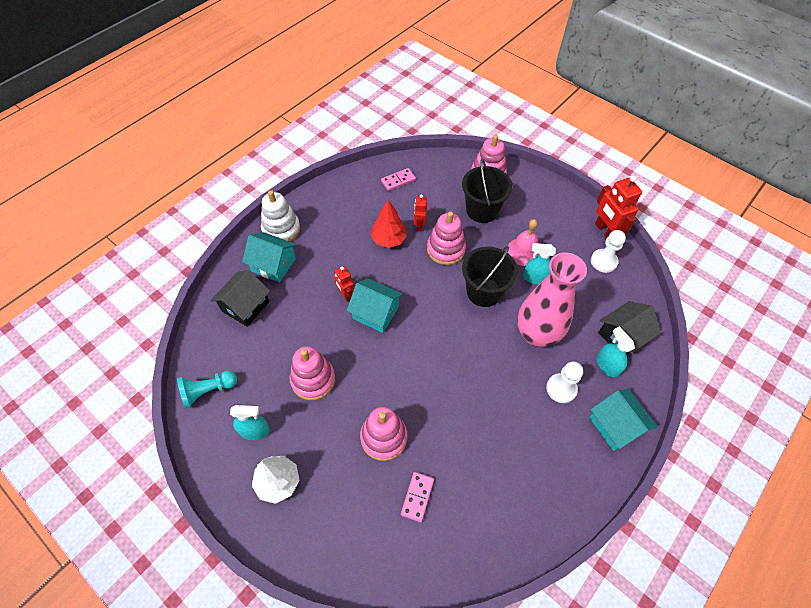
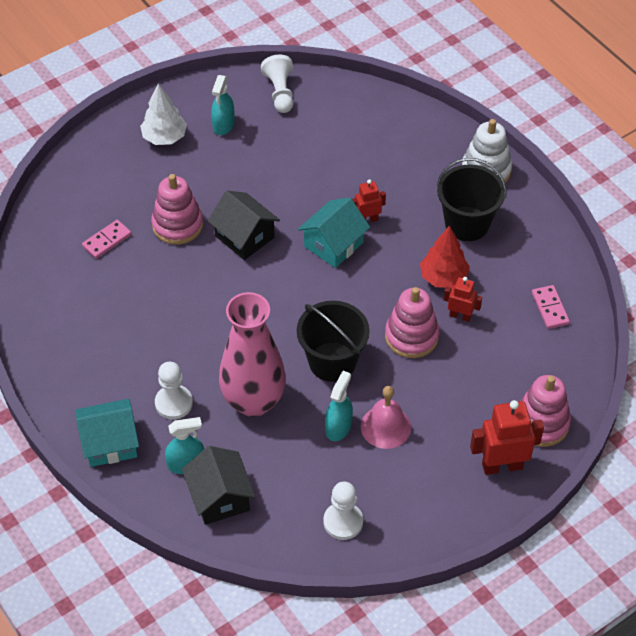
camera: 105 degrees right, 5 degrees down
(208, 391) = (280, 92): turquoise pawn -> white pawn
(245, 306) = (377, 128): black house -> black house (244, 237)
(273, 265) = (430, 158): turquoise house -> none
(313, 379) = (264, 176): pink stacking toy -> none
(417, 497) = (107, 240): pink domino -> pink domino turned 75 degrees counterclockwise
(482, 210) = (472, 397): black bucket -> black bucket (467, 224)
(605, 231) = (396, 545): red robot -> red robot (502, 466)

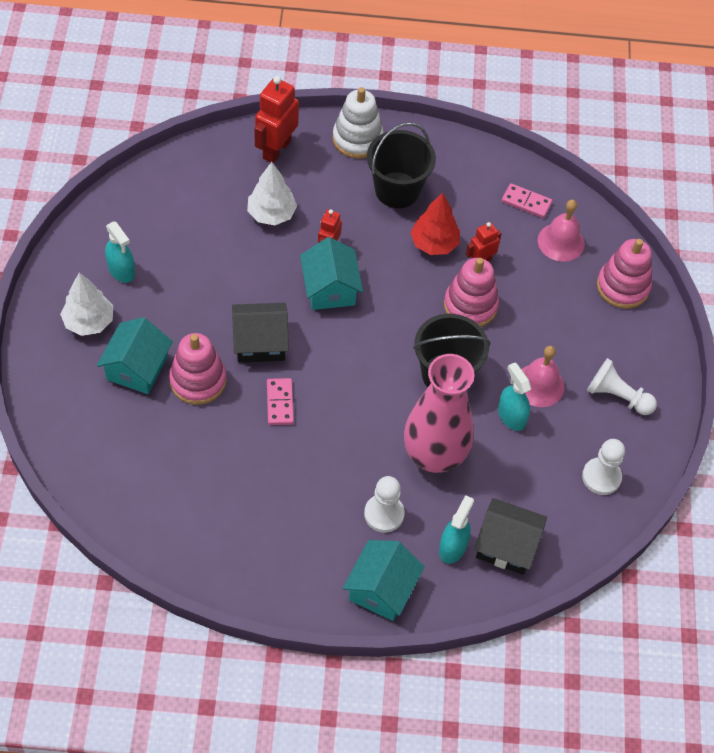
camera: 55 degrees left, 5 degrees up
(107, 240) = (161, 444): pink domino -> pink domino (280, 403)
(154, 187) = (137, 368): none -> turquoise house
(280, 92) = (129, 206): white pawn -> white pawn (617, 396)
(361, 169) = (271, 214): none -> white tree
(502, 466) = (638, 339): red robot -> red robot (276, 149)
(537, 355) = (561, 242): none -> pink bell

